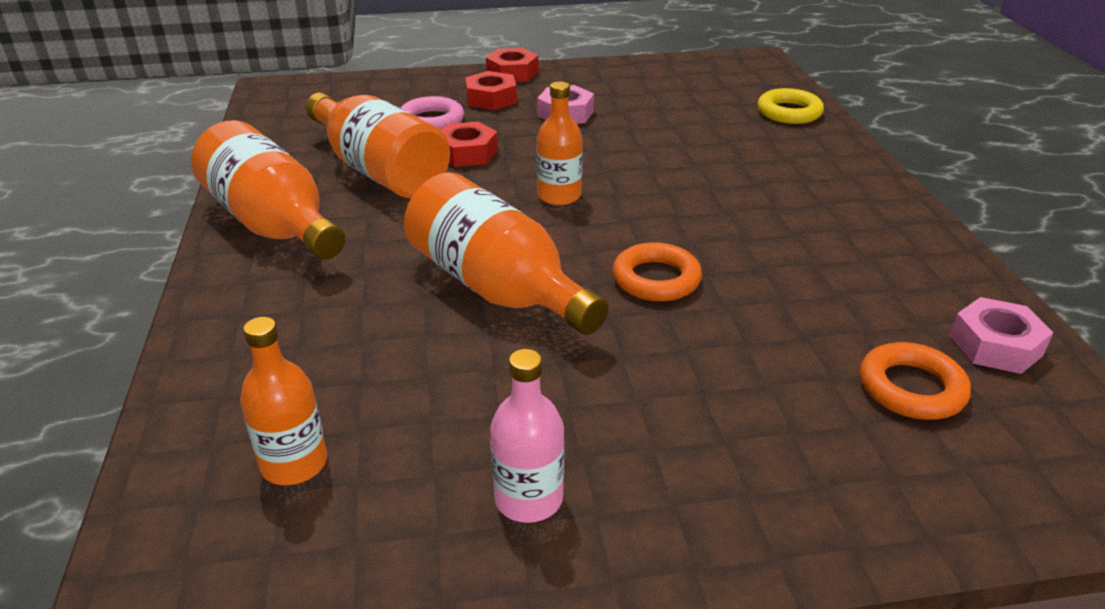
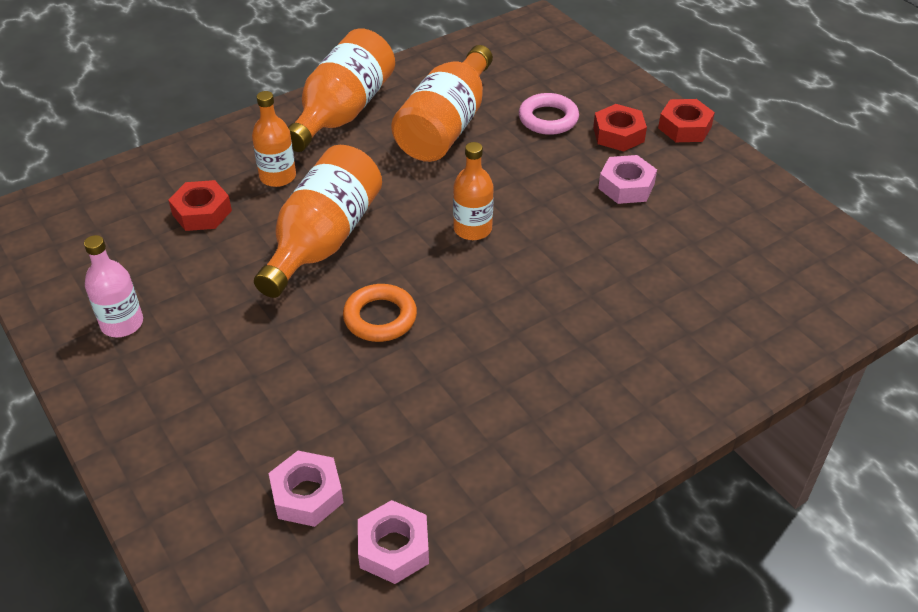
camera: 65 degrees right, 10 degrees up
(294, 463) = (118, 224): orange bottle -> orange bottle (278, 177)
(467, 153) = (507, 157): red nut -> red nut (202, 212)
(789, 112) = (765, 336): yellow ring -> none
(911, 388) = (307, 495): orange ring -> pink nut

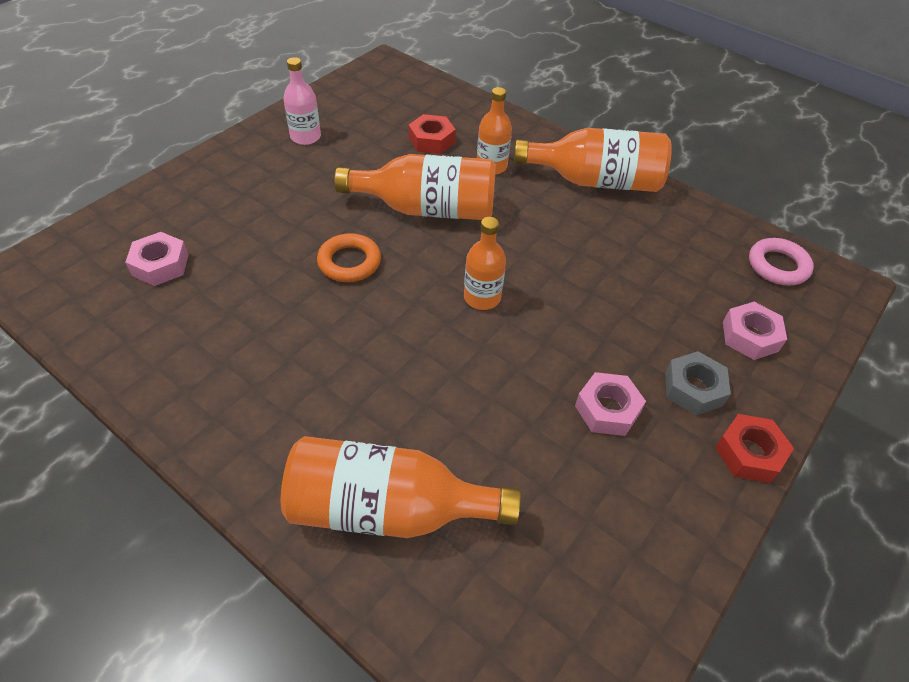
camera: 70 degrees right, 5 degrees up
(394, 548) = (112, 323): pink nut -> pink nut (750, 336)
(446, 126) = (618, 249): orange bottle -> orange bottle (387, 508)
(548, 119) = (680, 323): pink ring -> pink ring (778, 266)
(618, 134) = (693, 388): red nut -> grey nut

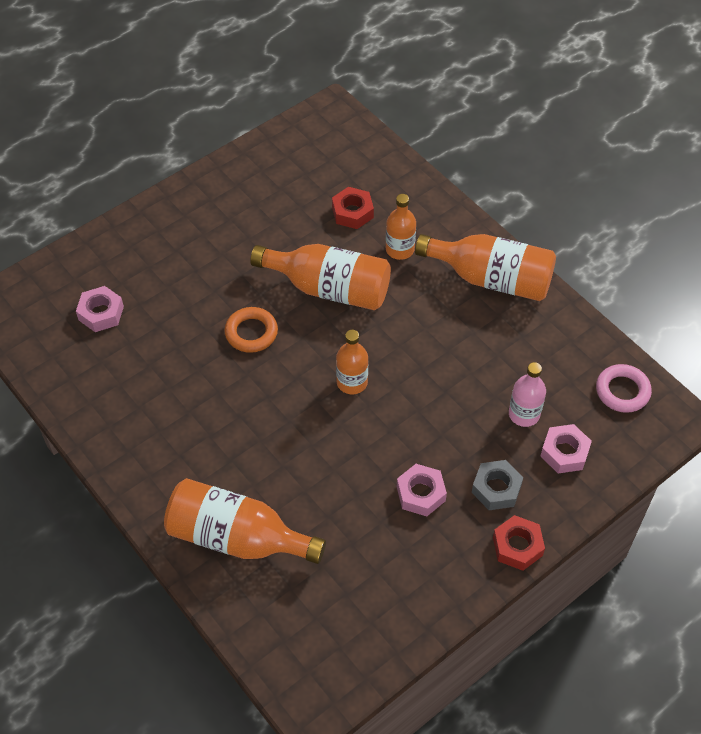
camera: 15 degrees right, 5 degrees up
(305, 137) = (238, 194): pink bottle -> pink bottle (524, 414)

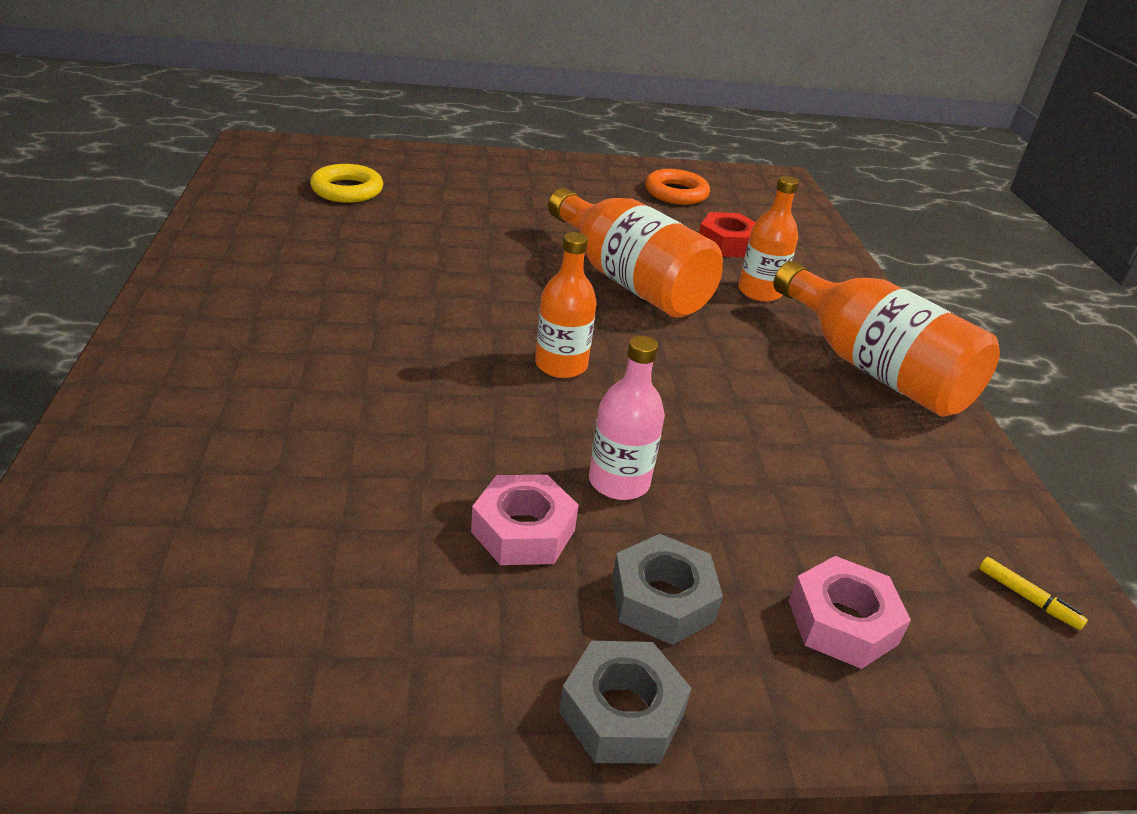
camera: 30 degrees right, 20 degrees down
(101, 313) = (347, 190): pink nut -> yellow ring
(237, 537) = (198, 425): orange bottle -> none
(251, 333) = (487, 270): orange ring -> orange ring (676, 193)
(517, 546) = (621, 713): red nut -> grey nut
(524, 414) = (803, 531): pink bottle -> pink bottle (619, 482)
(622, 391) = (1027, 598): pink ring -> yellow marker

